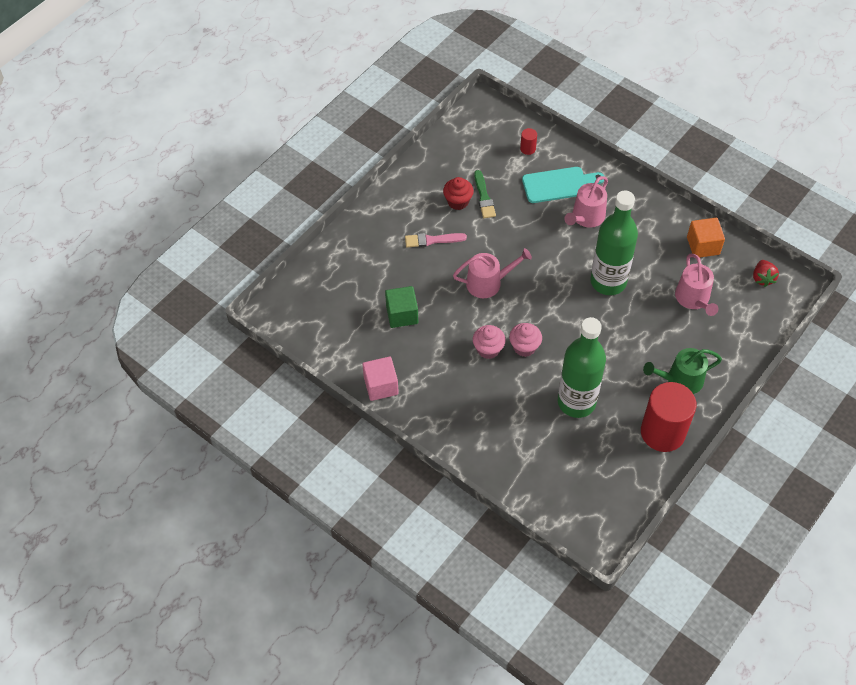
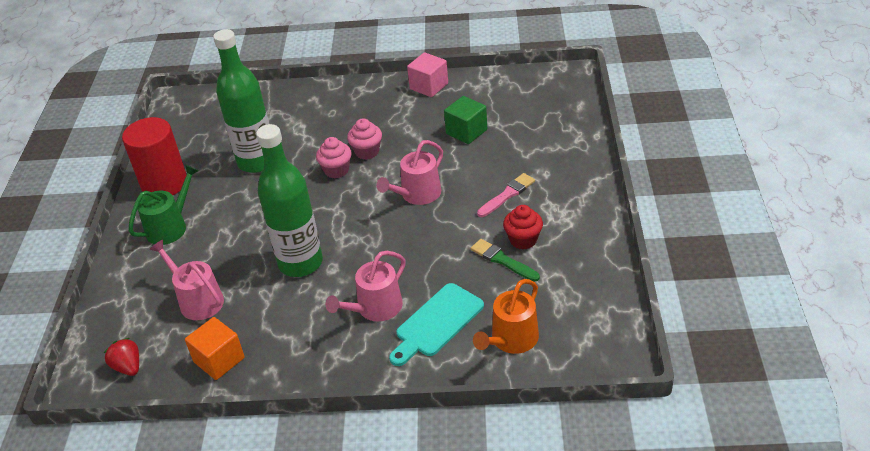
camera: 145 degrees right, 15 degrees down
(528, 149) = (511, 340): red cylinder -> orange watering can
(586, 217) = (375, 308): pink watering can -> pink watering can turned 135 degrees counterclockwise

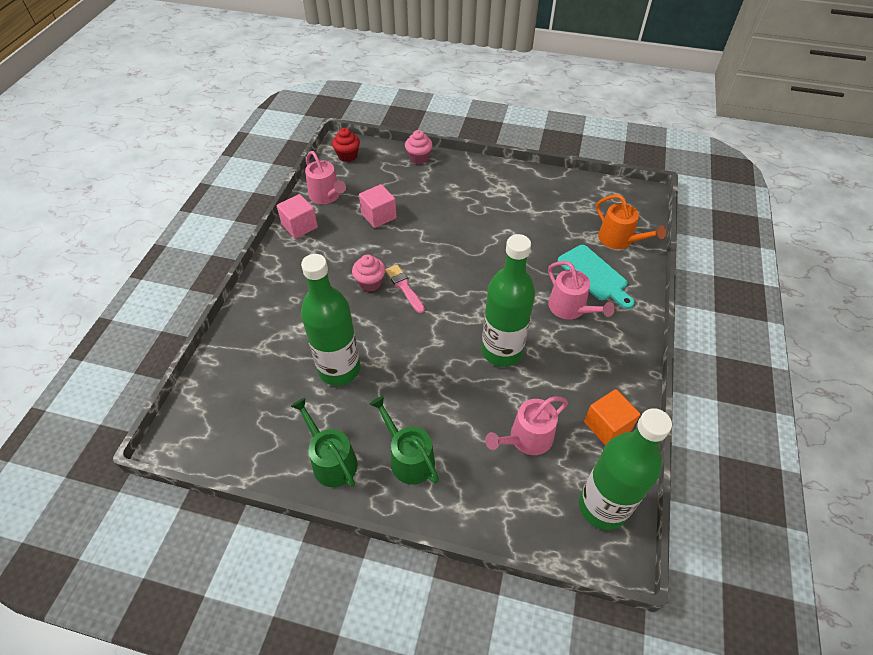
camera: 80 degrees left, 10 degrees up
(128, 367) = (602, 506): red strawberry -> green bottle
(164, 183) = (331, 460): red cylinder -> green watering can
(336, 170) = (385, 308): pink cupcake -> pink cupcake (419, 158)
(417, 194) = (444, 260): pink watering can -> pink watering can (326, 196)
(466, 132) = (379, 216): green cube -> pink cube
(502, 260) = (539, 227): green brush -> none
(507, 195) = (468, 210): pink brush -> pink brush (404, 287)
(523, 240) = (521, 212): red cupcake -> red cupcake (347, 156)

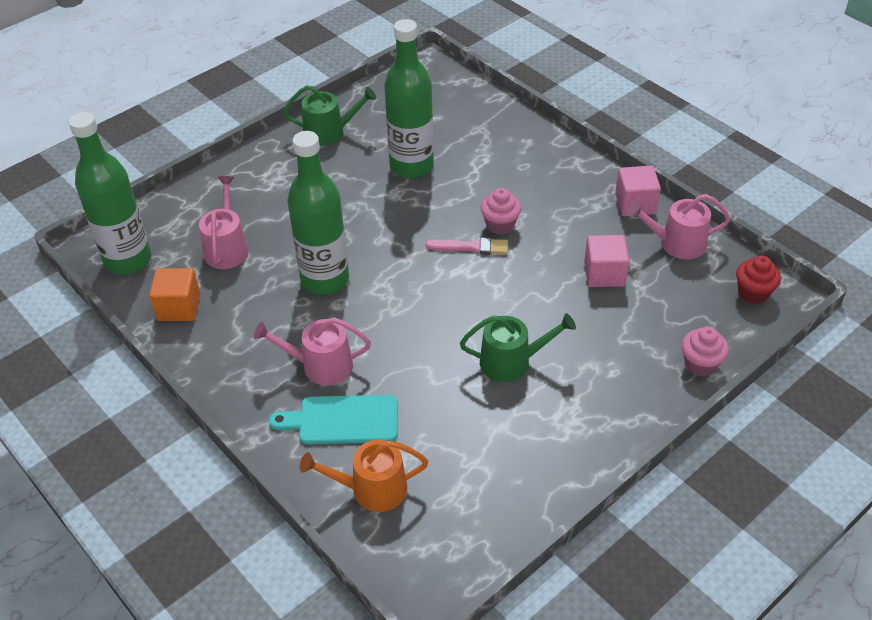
camera: 125 degrees right, 5 degrees down
(408, 458) = (287, 172): green watering can -> green watering can (511, 362)

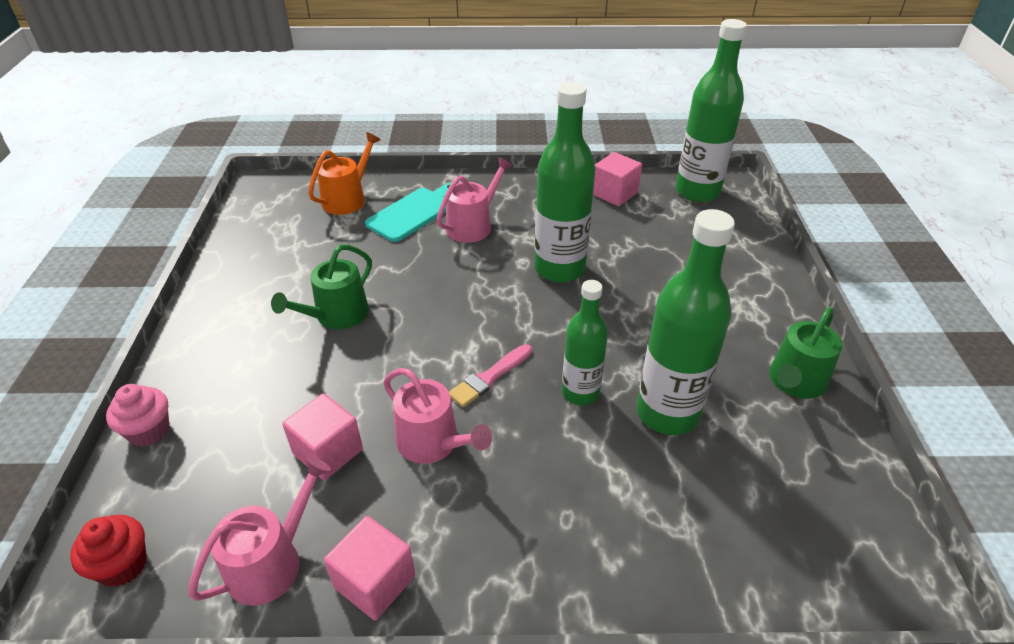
camera: 130 degrees right, 5 degrees down
(179, 307) = (614, 193): orange cube -> pink cube
(227, 248) = (660, 238): pink watering can -> pink watering can (433, 443)
(436, 204) = (580, 392): none -> green bottle
(500, 225) = (493, 421): pink cupcake -> none

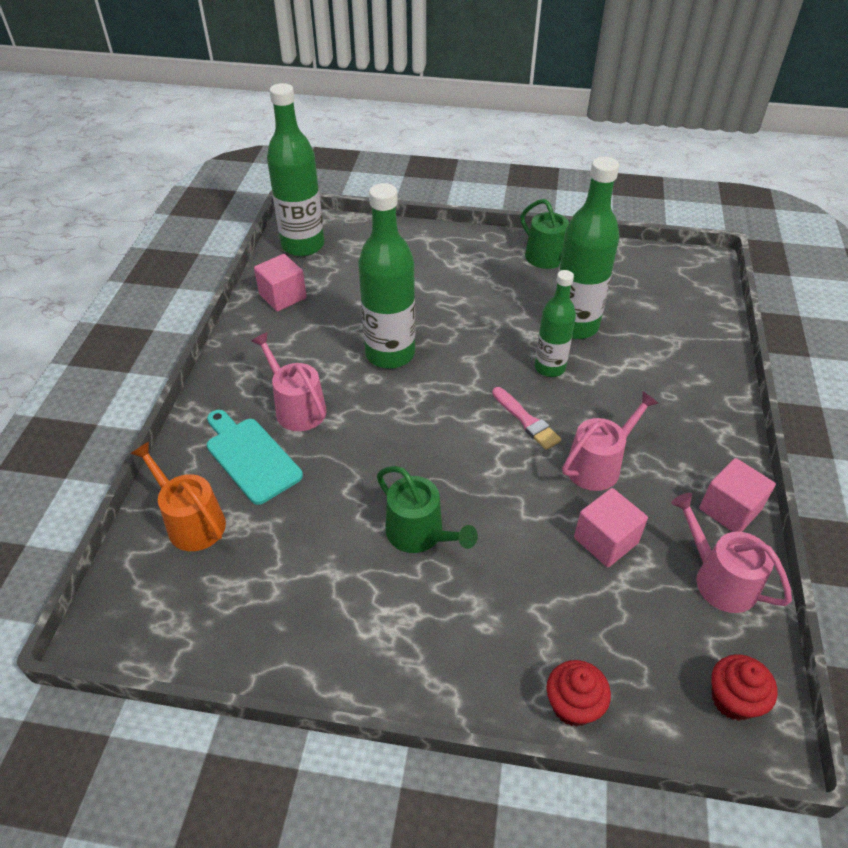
camera: 80 degrees left, 5 degrees up
(149, 431) = (573, 705): pink cupcake -> red cupcake

